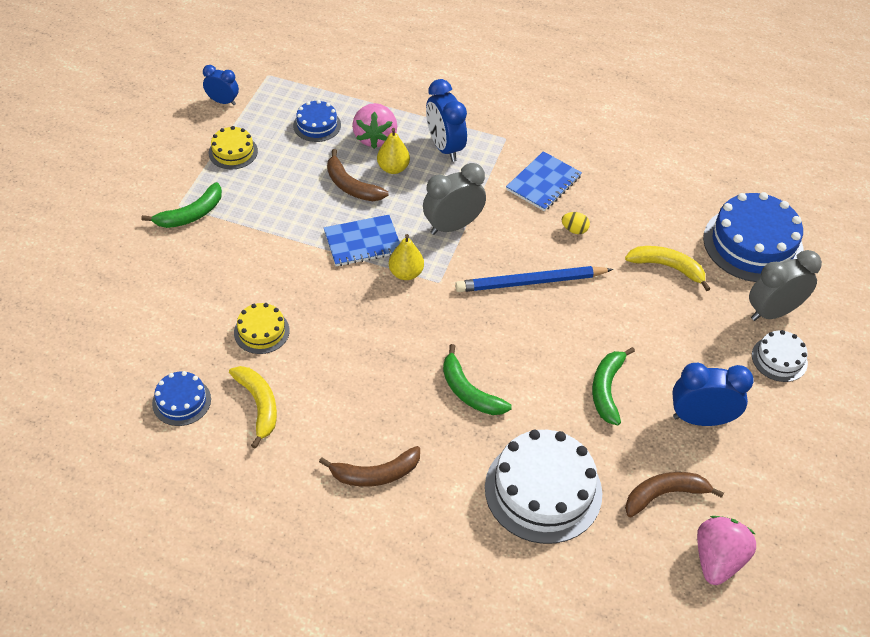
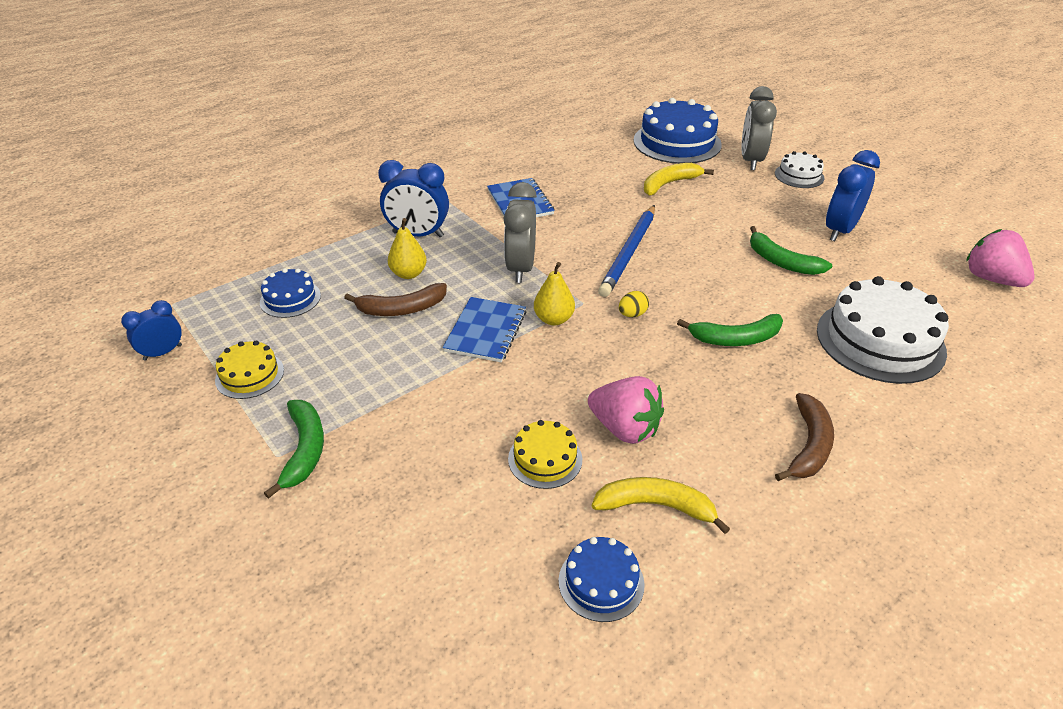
camera: 55 degrees left, 10 degrees down
(375, 137) = (355, 269): pink strawberry -> pink strawberry (624, 428)
(574, 230) = (589, 208): yellow egg -> yellow egg (632, 314)
(664, 494) = (912, 278): brown banana -> none

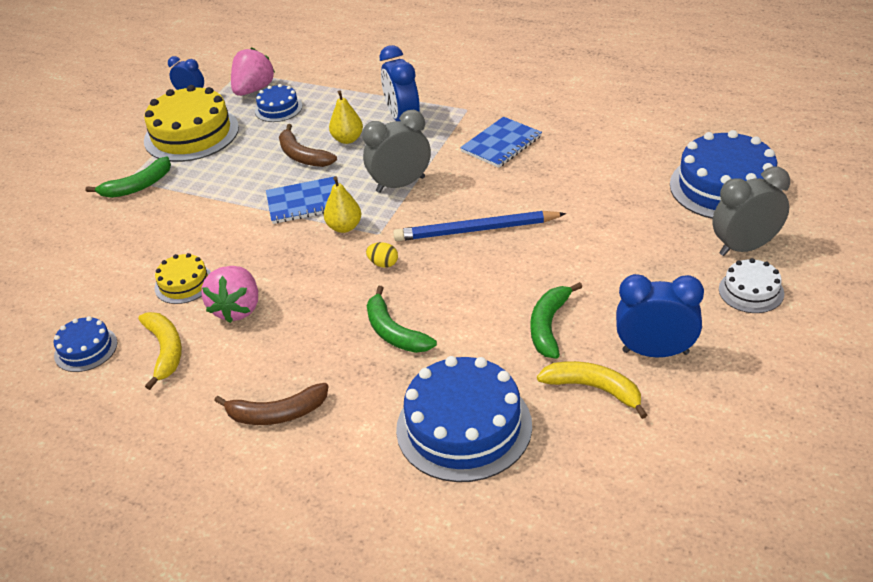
camera: 65 degrees right, 0 degrees up
(249, 375) = (191, 134): yellow cake -> yellow cake, size x1.94
(669, 184) = (628, 211): yellow banana -> yellow banana (594, 389)
(880, 340) = (464, 427): white cake -> blue cake
(991, 279) = (666, 497): pink strawberry -> pink strawberry (254, 90)

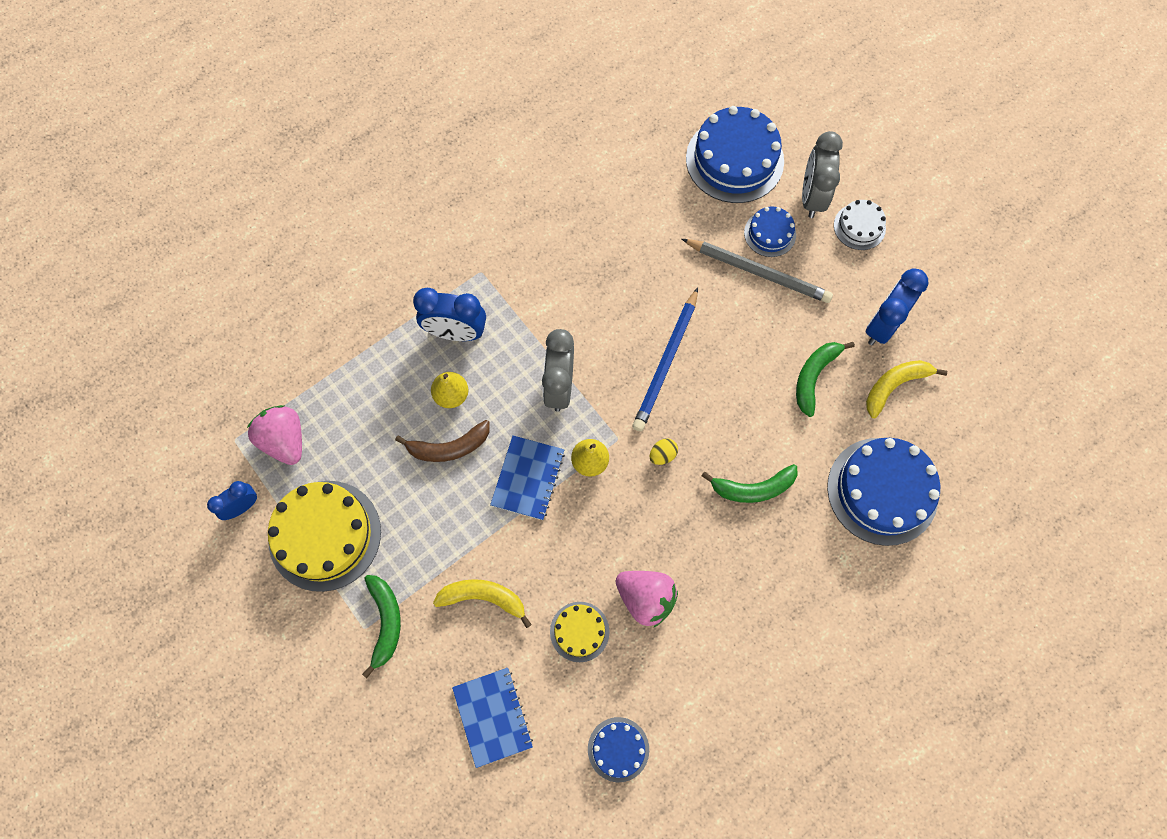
camera: 65 degrees left, 30 degrees up
(165, 351) = (664, 679): yellow banana -> yellow banana (483, 598)
(277, 414) = (793, 617): brown banana -> none
(278, 108) = (343, 432): blue cake -> blue cake (770, 233)
(501, 144) = (558, 276): blue notebook -> blue notebook (492, 717)
(549, 326) = (814, 376): green banana -> green banana turned 75 degrees clockwise
(623, 246) = (758, 272): none -> grey pencil

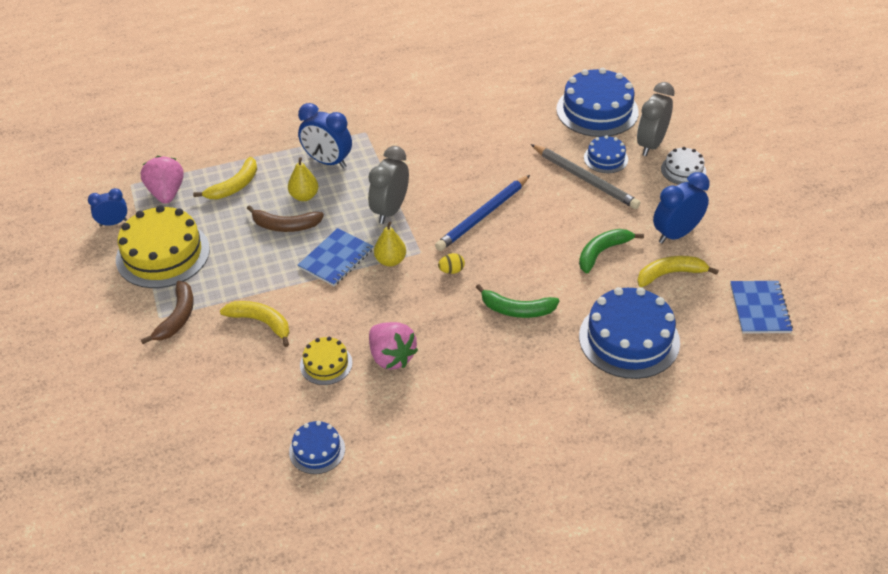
camera: 20 degrees right, 25 degrees down
(362, 405) = (234, 186): none -> yellow banana
(385, 622) = (177, 317): green banana -> brown banana
(492, 717) = (226, 399): blue notebook -> blue notebook (759, 308)

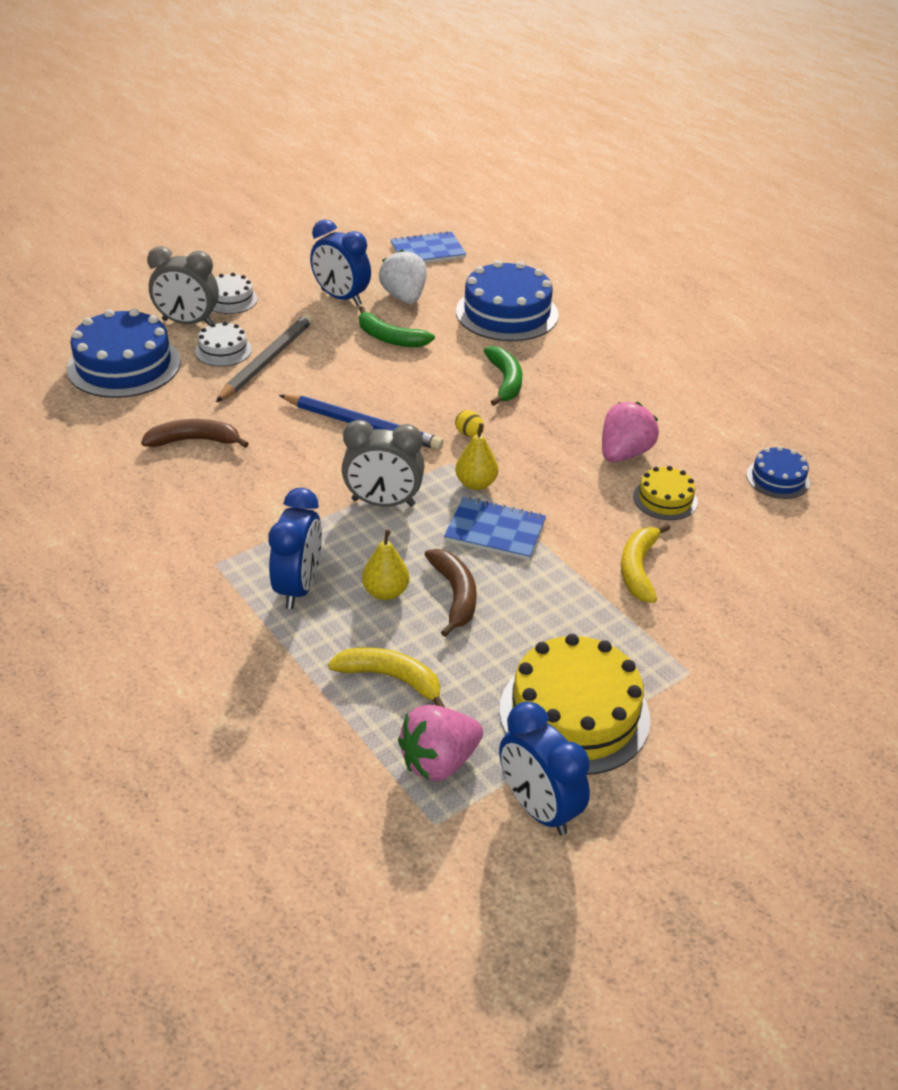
camera: 110 degrees left, 5 degrees down
(113, 223) = (538, 808): blue clock -> blue clock, size x1.65
(177, 317) = (679, 653): brown banana -> brown banana (194, 440)
(605, 158) = (223, 350): blue cake -> white cake
(670, 274) = (404, 297): yellow banana -> white strawberry

